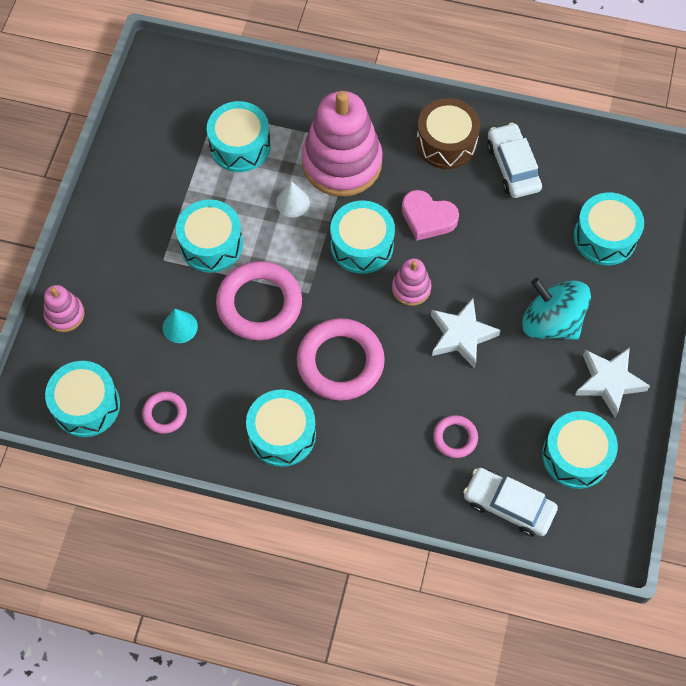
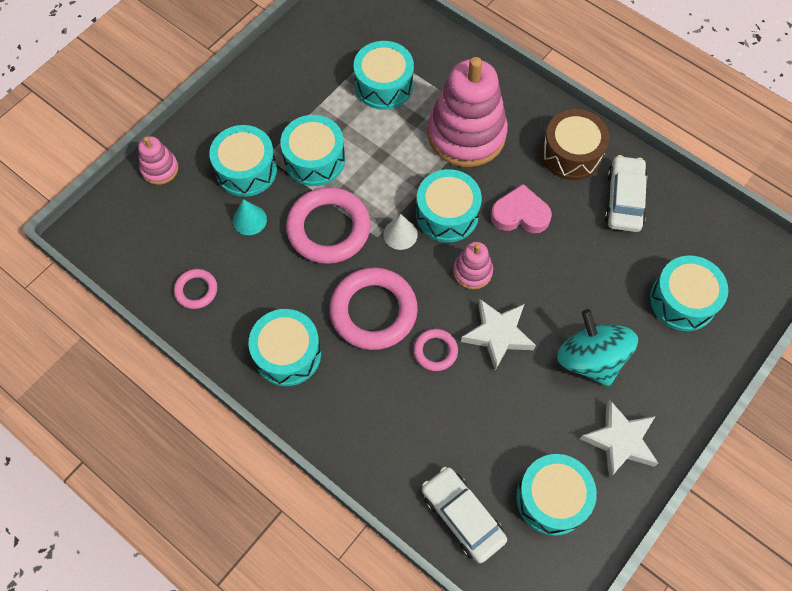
camera: 25 degrees right, 0 degrees up
(86, 405) = (135, 254): turquoise drum -> turquoise drum (246, 170)
(292, 202) = (404, 152): white cone -> white cone (400, 234)
(427, 218) = (520, 214): pink heart -> pink heart turned 135 degrees clockwise
(455, 438) = (443, 428): pink ring -> pink ring (435, 351)

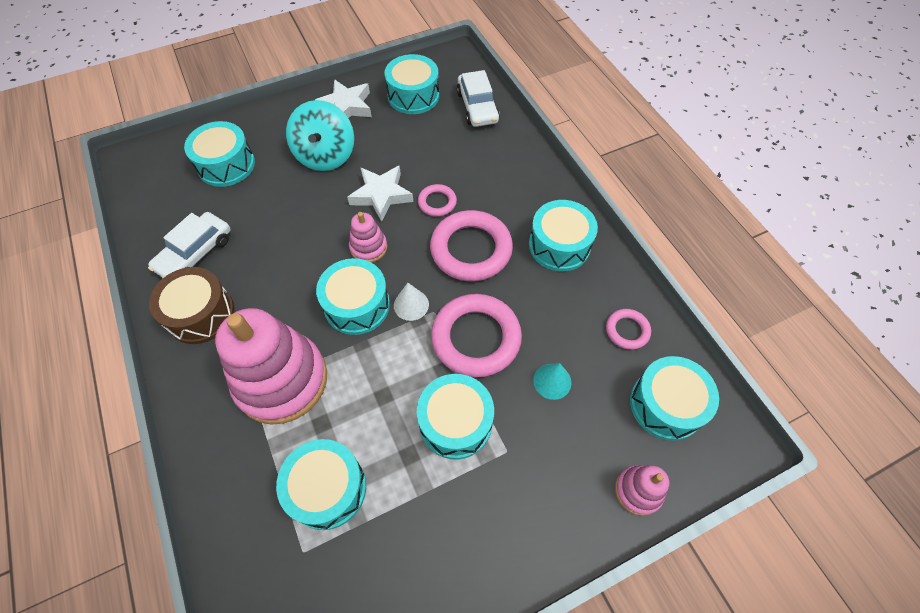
camera: 155 degrees left, 5 degrees down
(246, 170) = (536, 443): turquoise drum -> turquoise drum (666, 405)
(520, 214) = (293, 278): pink heart -> none

